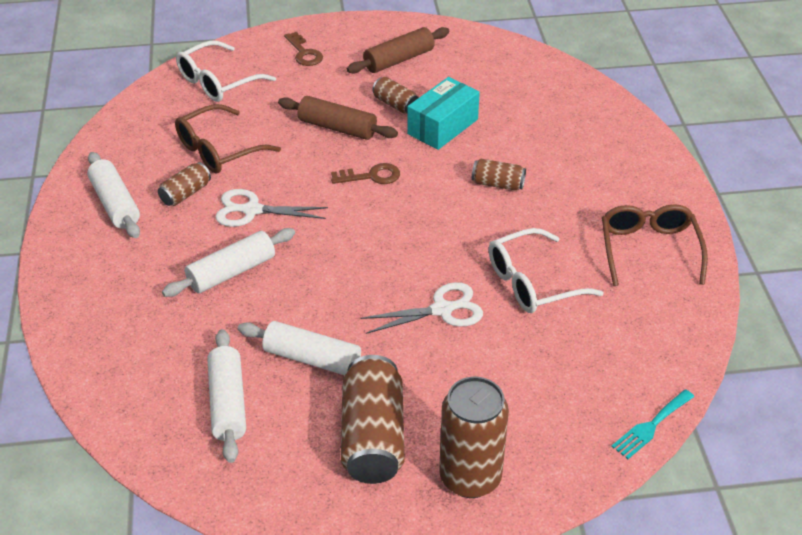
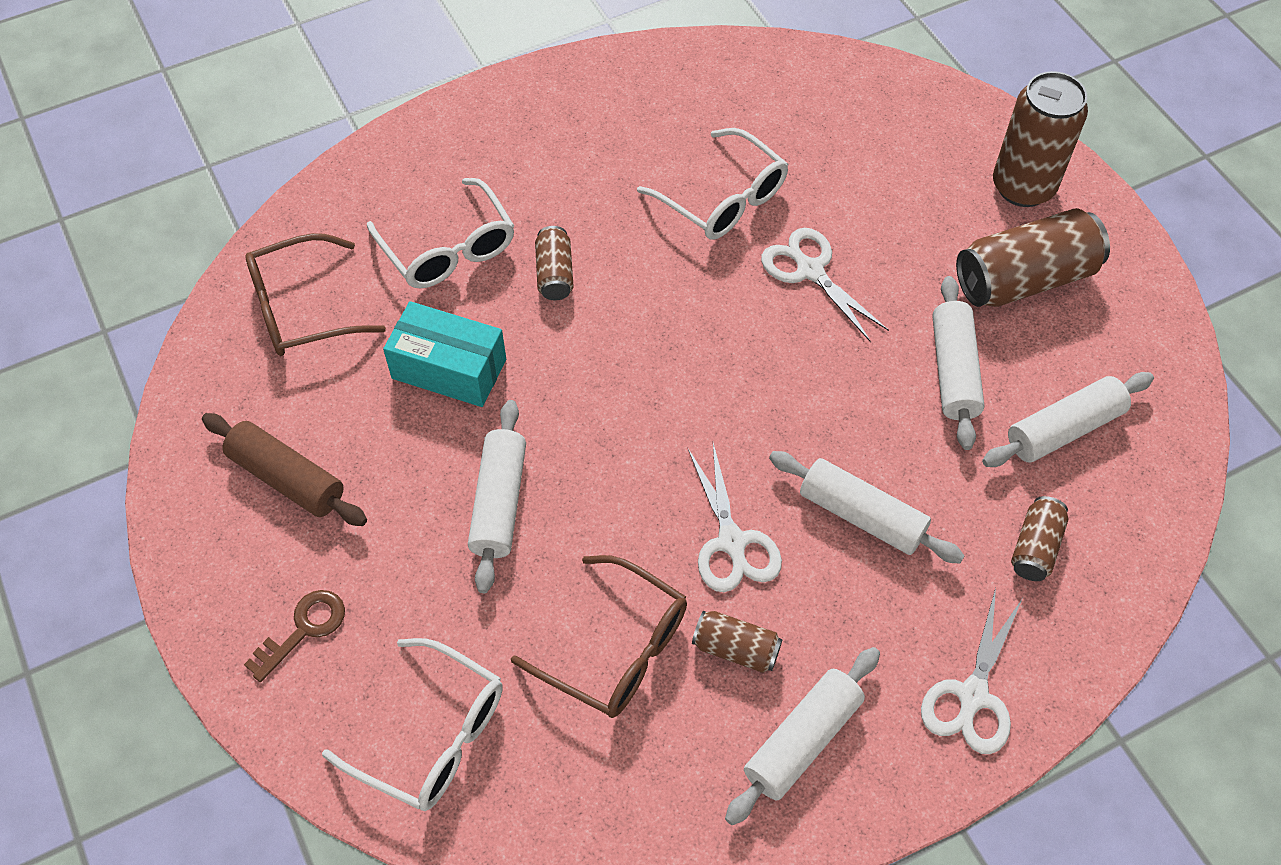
camera: 110 degrees left, 15 degrees up
(84, 281) = (972, 696): none -> white scissors
(337, 128) = (499, 503): brown rolling pin -> white rolling pin
(371, 176) = (596, 421): brown key -> none
(395, 105) = (414, 445): brown can -> brown can (1035, 547)
(541, 143) = (447, 247): none -> white glasses
(649, 250) = (618, 107): brown glasses -> brown glasses (303, 308)
(651, 426) = (877, 68): turquoise fork -> none

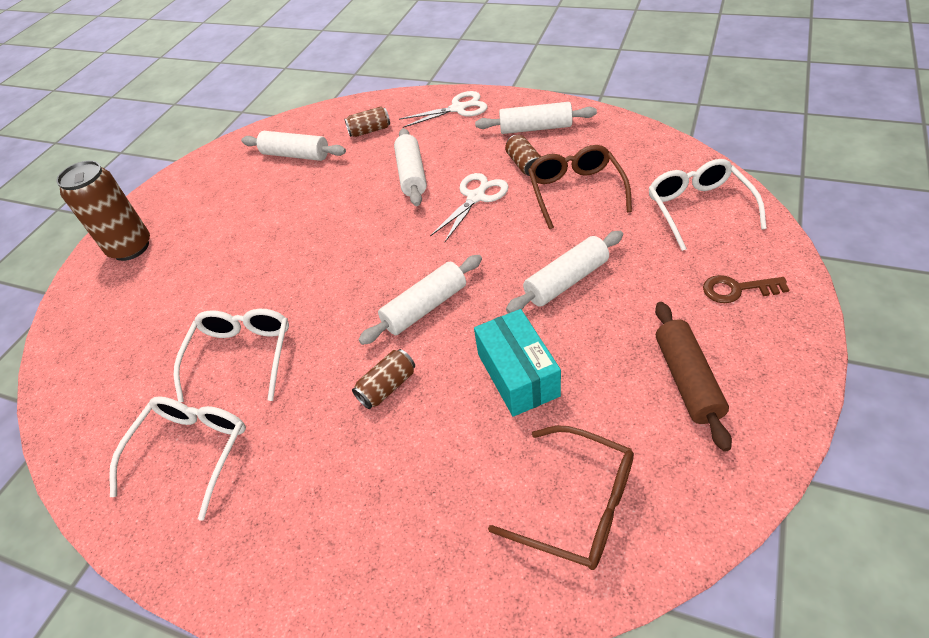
camera: 125 degrees left, 10 degrees down
(447, 247) = (427, 466): white glasses -> white glasses (191, 453)
(810, 270) = (270, 282): white scissors -> none
(953, 371) = (293, 198): white rolling pin -> white rolling pin (425, 307)
(1024, 279) = (206, 211): brown can -> none

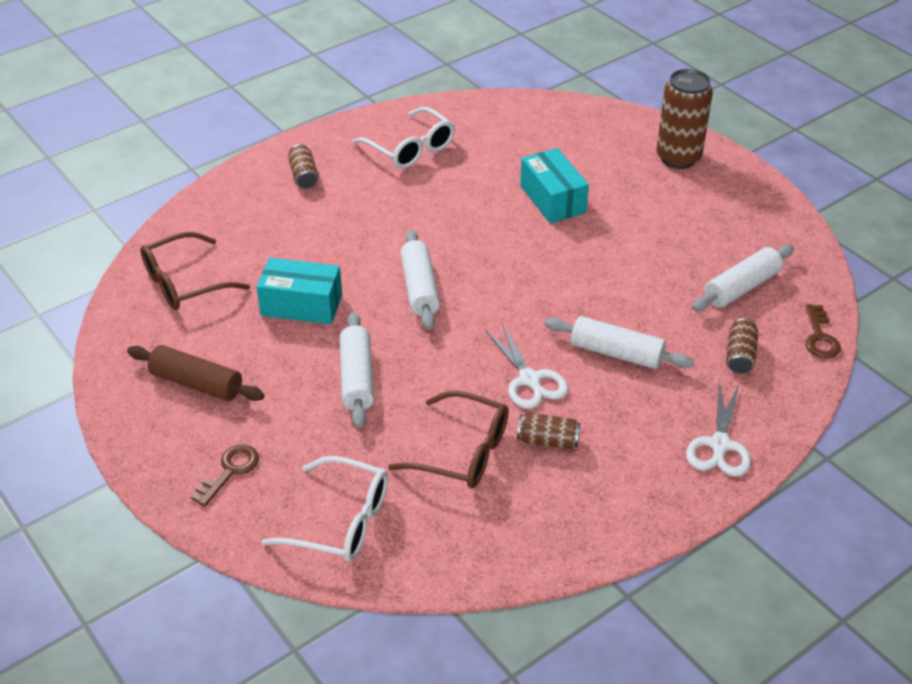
camera: 115 degrees right, 5 degrees down
(235, 292) = (552, 199): none -> turquoise box
(241, 357) = (473, 186): white glasses -> none
(326, 112) = (820, 337): none -> brown key
(387, 387) = (365, 242): brown can -> brown can (304, 176)
(535, 128) = (608, 487): white rolling pin -> none

